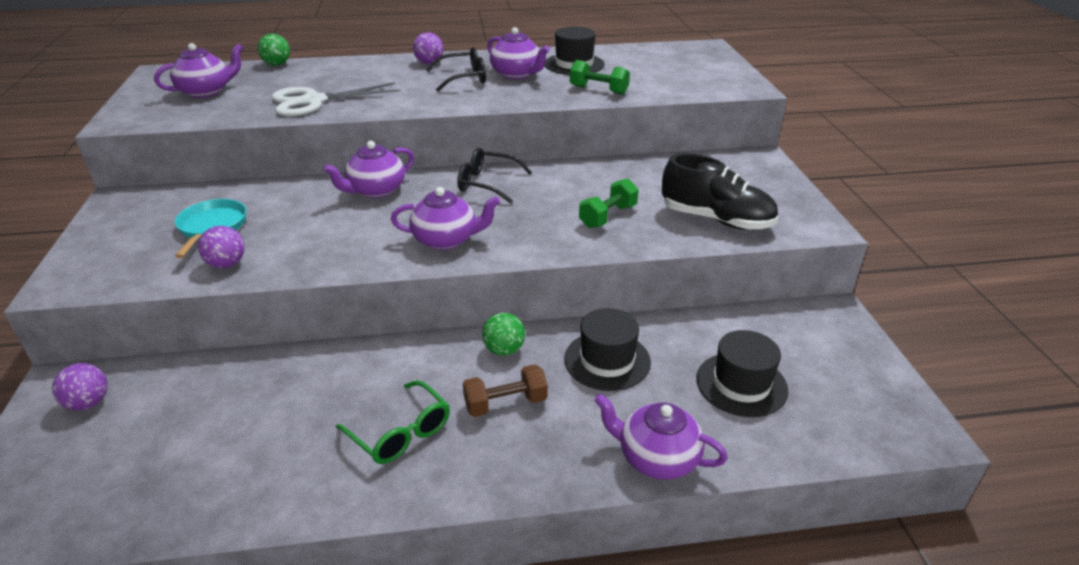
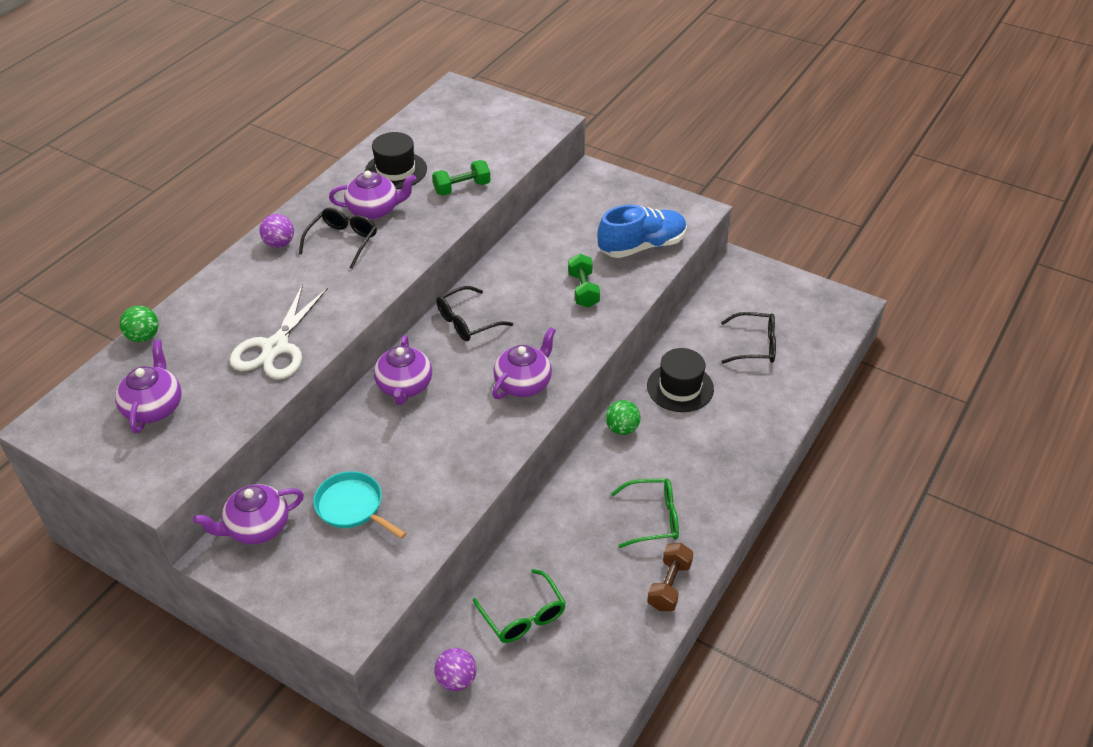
camera: 50 degrees left, 10 degrees up
(196, 407) = (523, 616): none -> green glasses
(226, 264) = (425, 516): purple ball -> none
(505, 403) = (673, 456): brown dumbbell -> brown dumbbell (669, 585)
(656, 458) = (776, 418): purple teapot -> purple teapot (257, 527)
(716, 219) = (642, 246): black shoe -> blue shoe
(741, 384) = (755, 345): black hat -> black glasses

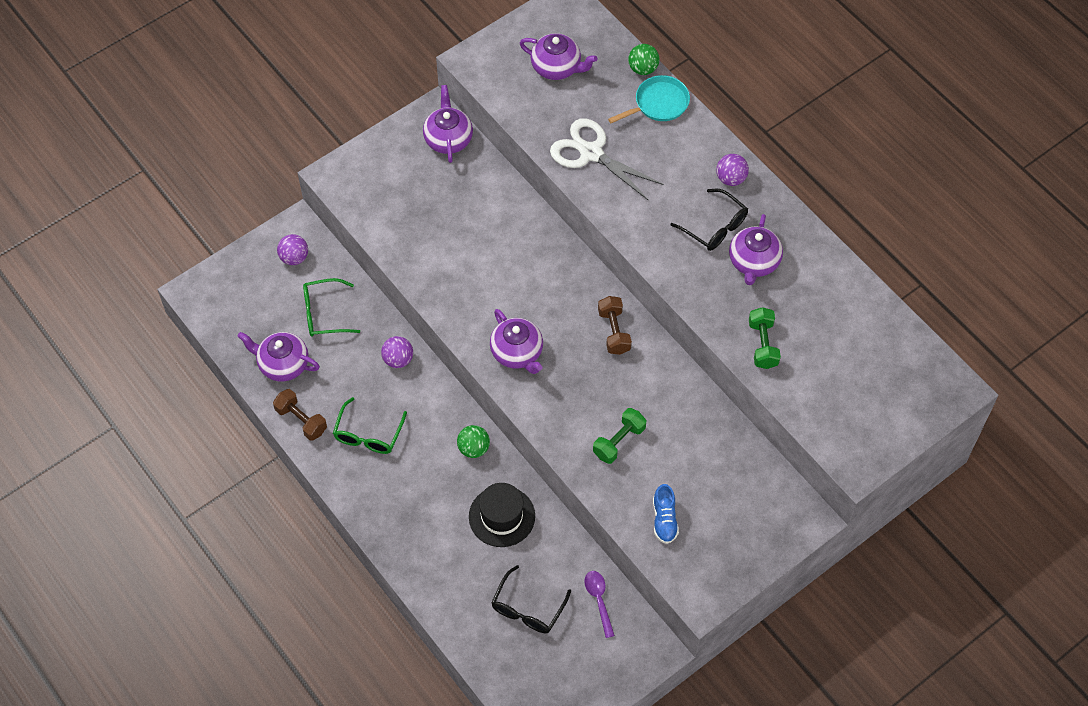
camera: 110 degrees right, 15 degrees up
(352, 507) = (439, 200): turquoise pan -> turquoise pan (658, 104)
(396, 170) = (814, 295): black hat -> none
(404, 387) = (552, 264): purple teapot -> purple teapot (282, 364)
(467, 322) = (614, 331): black glasses -> brown dumbbell
(551, 523) = (398, 359): none -> purple ball
(583, 290) = (619, 441): green dumbbell -> green dumbbell turned 60 degrees counterclockwise
(642, 246) = (664, 520): blue shoe -> blue shoe, size x0.55
(717, 305) = (599, 600): none -> purple spoon

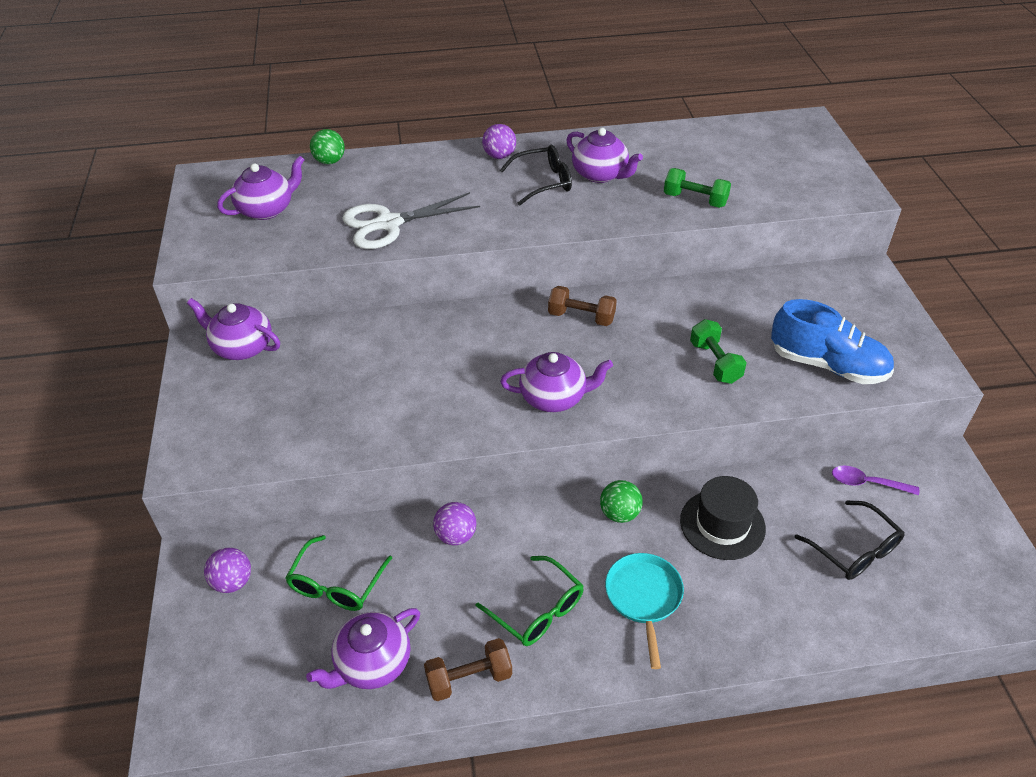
camera: 60 degrees left, 15 degrees down
(658, 104) = (377, 166): turquoise pan -> turquoise pan (644, 597)
(664, 520) = (827, 365): blue shoe -> blue shoe, size x1.83

